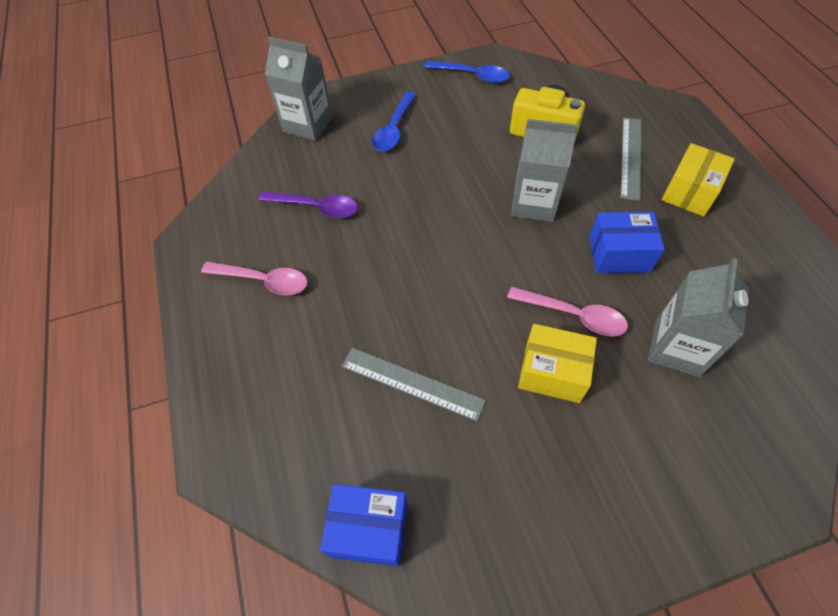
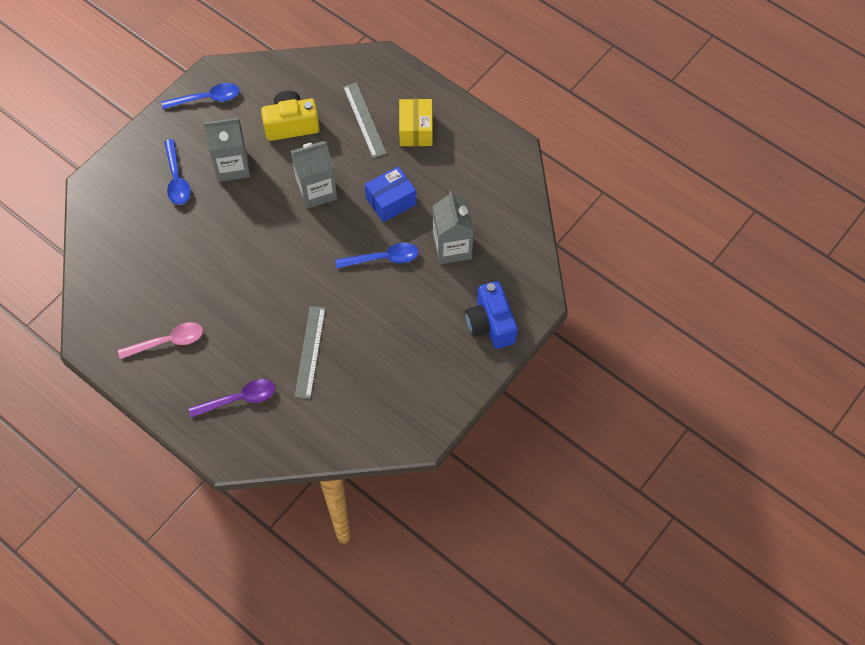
camera: 35 degrees left, 5 degrees up
(308, 124) = (104, 207): grey carton -> grey carton (232, 166)
(316, 207) = (164, 271): purple spoon -> purple spoon (239, 399)
(369, 529) = (336, 438): blue box -> none
(412, 383) = (310, 351): grey ruler -> grey ruler turned 75 degrees counterclockwise
(552, 372) = (388, 300): yellow box -> none
(573, 315) = (383, 258): pink spoon -> blue spoon
(689, 489) = (490, 324): none -> blue camera

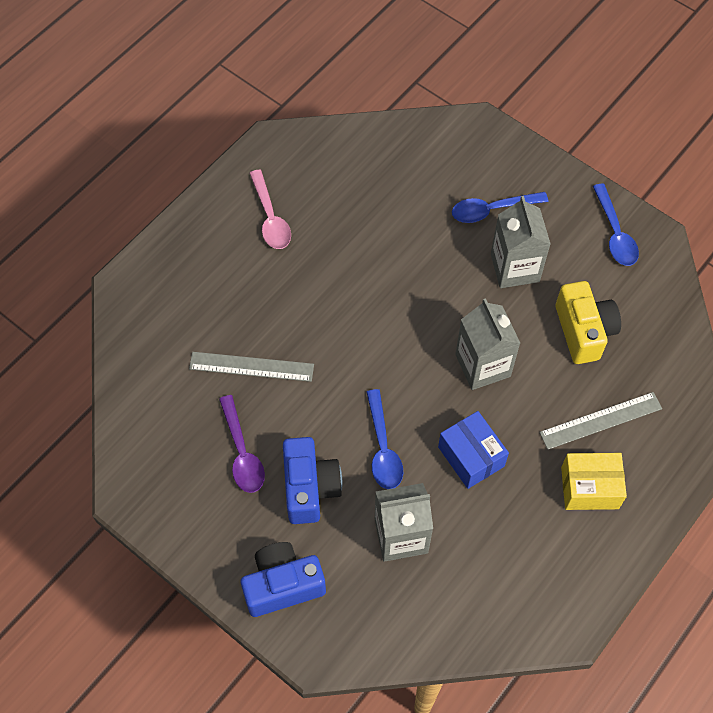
camera: 90 degrees right, 0 degrees up
(239, 399) = (193, 294): purple spoon -> purple spoon (242, 452)
(414, 307) = (309, 488): none -> blue camera

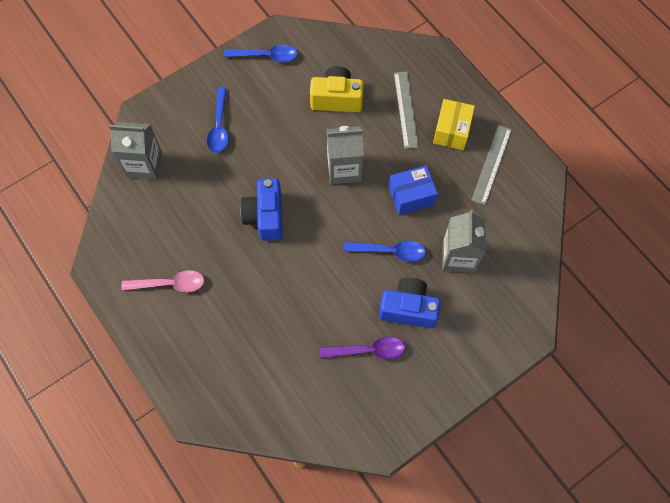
camera: 75 degrees left, 5 degrees up
(251, 366) = (298, 328): grey ruler -> grey ruler (491, 164)
(283, 585) = (477, 344): blue camera -> blue camera (265, 216)
(515, 268) = (272, 126): grey carton -> grey carton (144, 164)

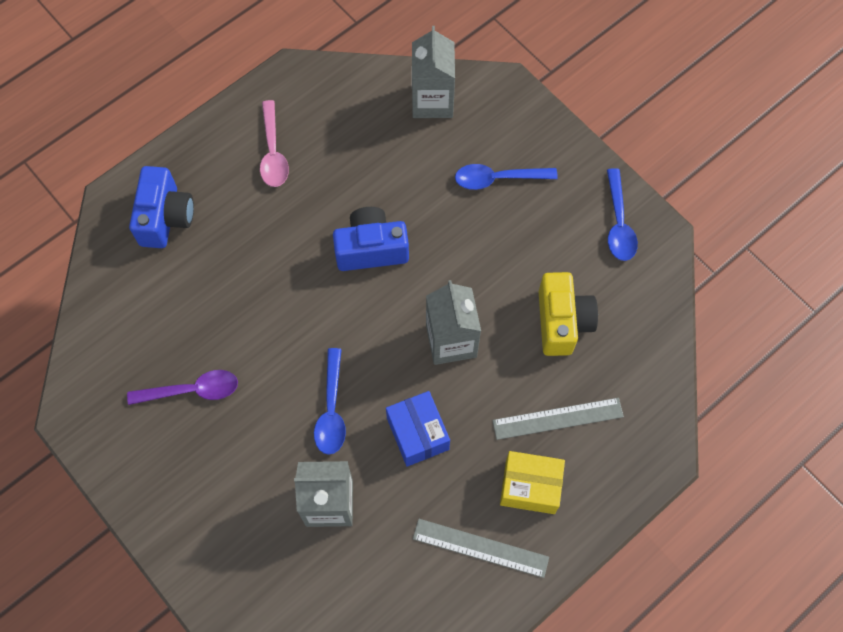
camera: 85 degrees right, 0 degrees up
(368, 350) = (192, 390): purple spoon -> purple spoon turned 90 degrees counterclockwise
(408, 308) = (250, 438): blue camera -> blue camera (165, 217)

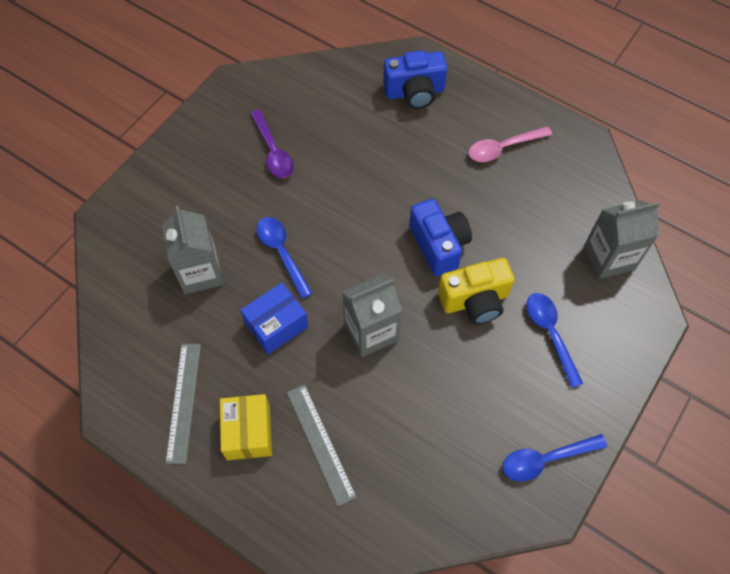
camera: 75 degrees right, 5 degrees down
(331, 409) = (282, 253): blue spoon -> blue spoon turned 75 degrees clockwise
(562, 322) = (420, 426): yellow camera -> yellow camera (475, 301)

